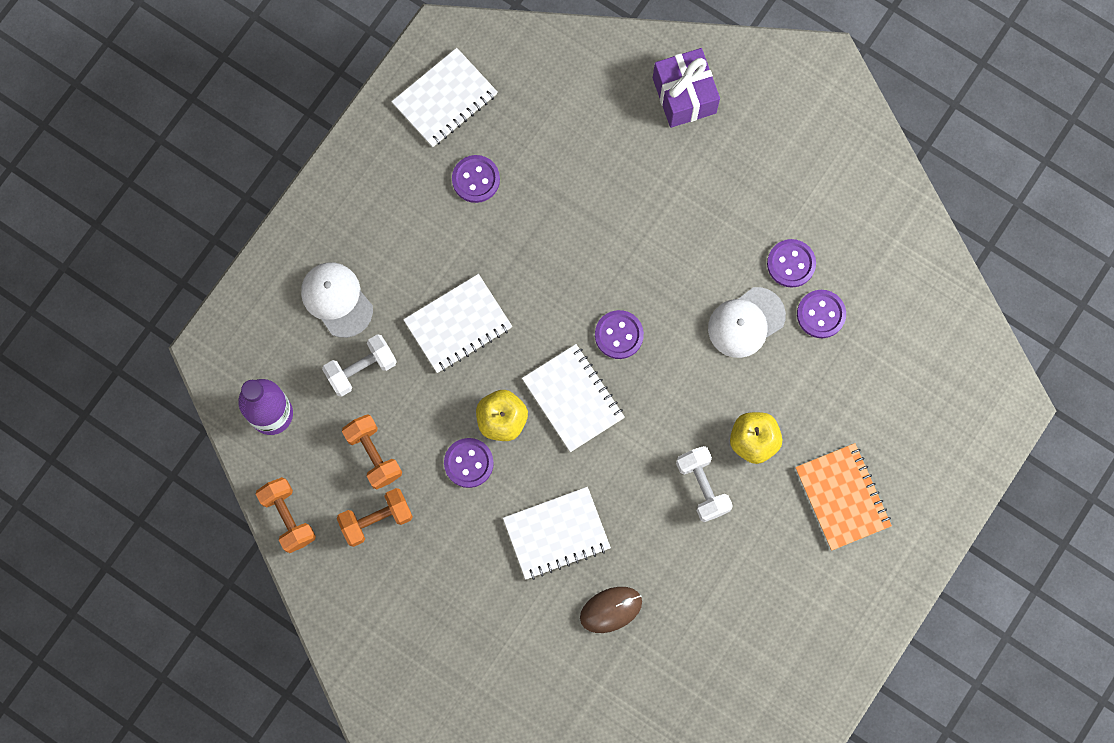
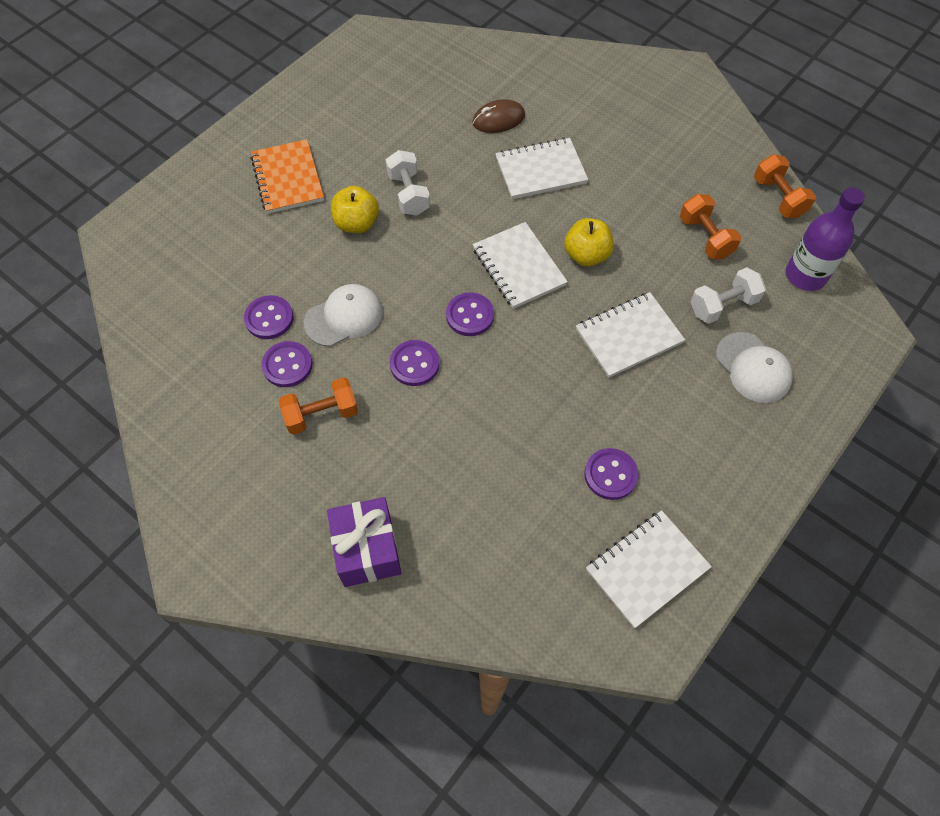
camera: 175 degrees left, 15 degrees down
(376, 519) = (699, 191): orange dumbbell -> orange dumbbell (321, 414)
(468, 463) = (617, 225): purple button -> purple button (414, 364)

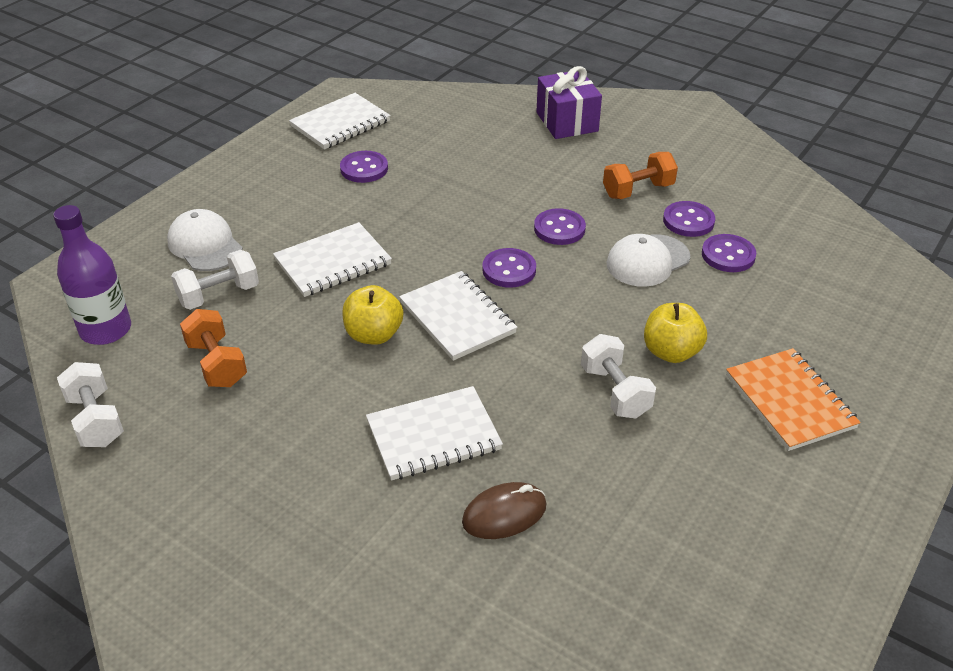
camera: 175 degrees right, 20 degrees down
(778, 198) = (96, 420): orange dumbbell -> white dumbbell

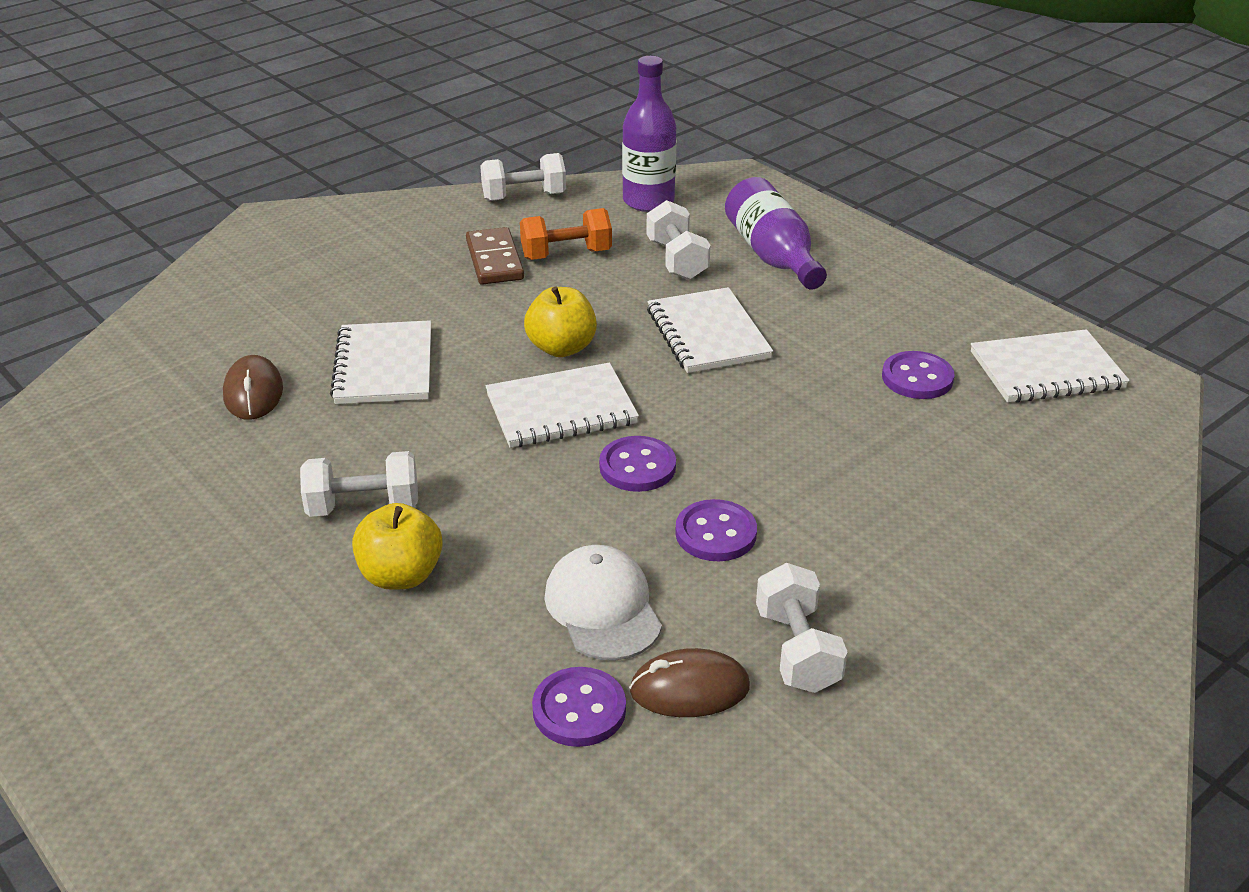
camera: 105 degrees right, 5 degrees down
(205, 245) = (773, 256): white cap -> purple bottle
(234, 410) = (494, 260): none -> brown domino
(340, 124) = (1046, 370): white notebook -> white notebook turned 75 degrees counterclockwise
(567, 122) = (1042, 615): purple gift -> none
(638, 190) = (797, 650): orange dumbbell -> white dumbbell
(688, 221) = (689, 689): purple button -> brown mouse
(789, 401) = (243, 663): orange notebook -> none

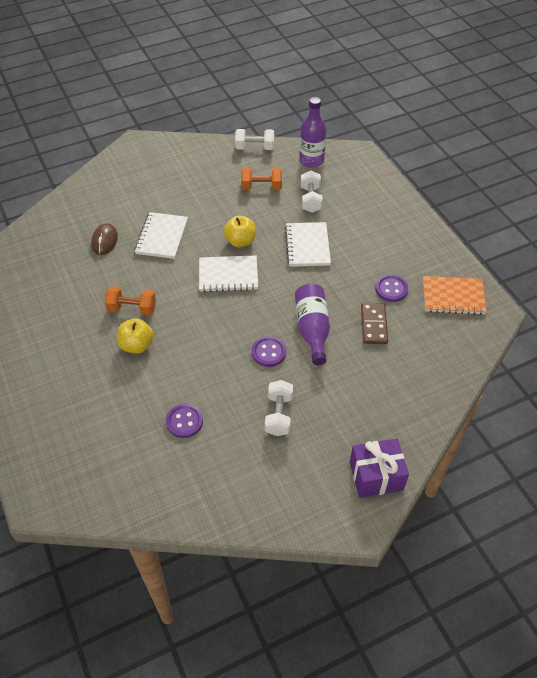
camera: 15 degrees right, 15 degrees up
(363, 506) = (132, 309): white dumbbell -> orange dumbbell
(494, 260) = (228, 184): brown domino -> brown domino (373, 325)
(603, 608) = (210, 378): white cap -> none
(637, 467) = (249, 312): purple button -> none
(689, 689) = (229, 422): brown mouse -> none
(773, 256) = (356, 205): purple bottle -> purple bottle (312, 329)
(1046, 370) = (453, 297): white notebook -> orange notebook
(1081, 728) = (376, 476): none -> purple gift

